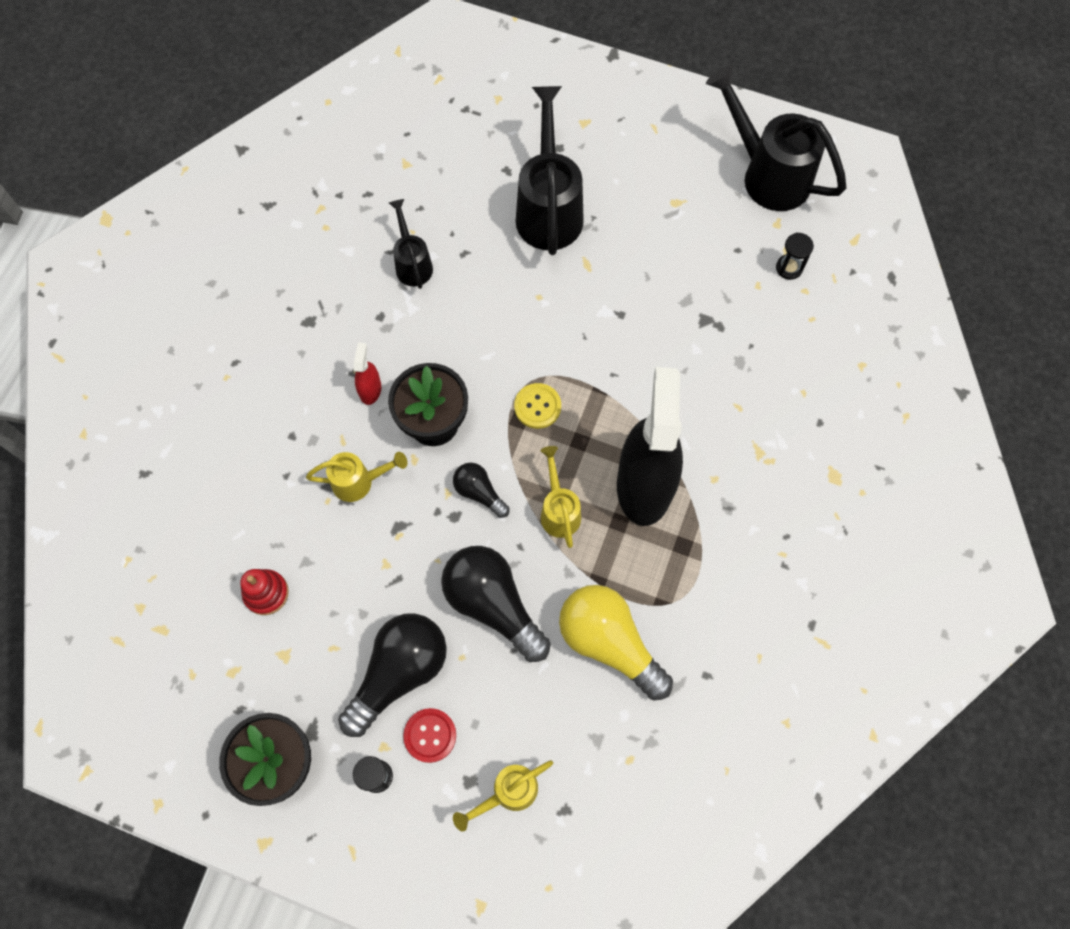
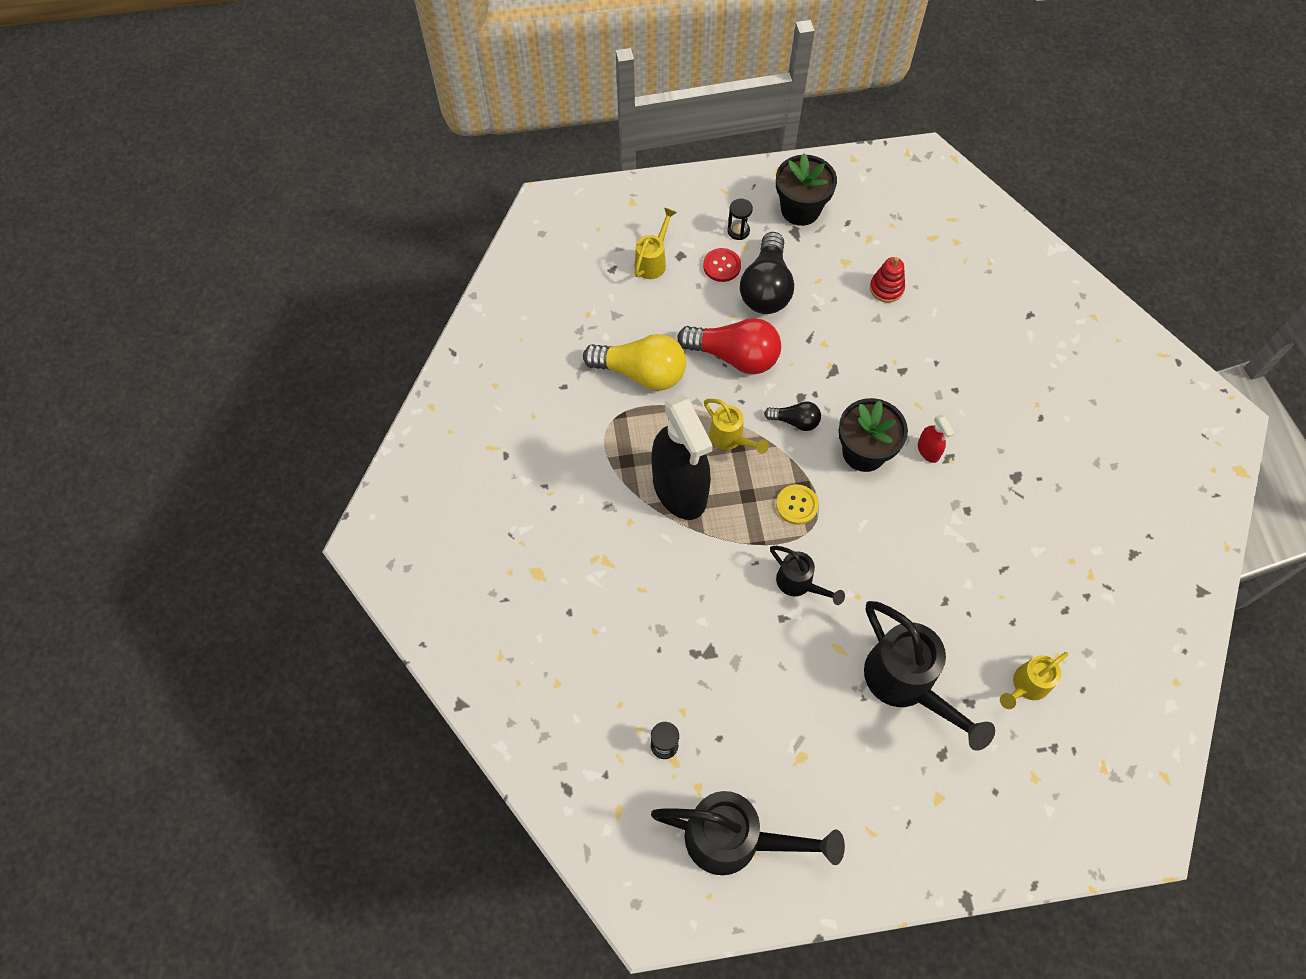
camera: 150 degrees right, 5 degrees down
(359, 482) = (883, 385): yellow watering can -> yellow watering can (1026, 686)
(412, 263) = (979, 568): black watering can -> black watering can (799, 584)
(493, 604) = (734, 356): black light bulb -> red light bulb

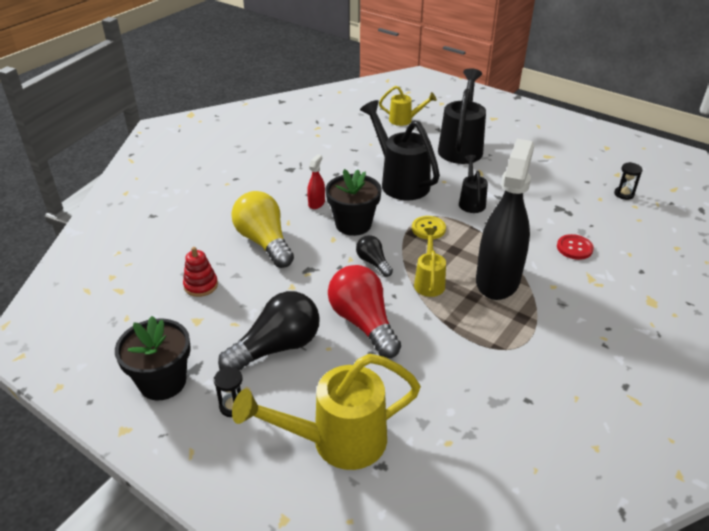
camera: 135 degrees left, 25 degrees down
(641, 373) = (449, 363): yellow light bulb -> yellow light bulb (264, 242)
(653, 261) = (336, 442): yellow watering can -> yellow watering can, size x1.86
(722, 266) = (285, 390): red button -> red button (574, 248)
(736, 840) = (612, 153): black watering can -> black watering can (400, 181)

